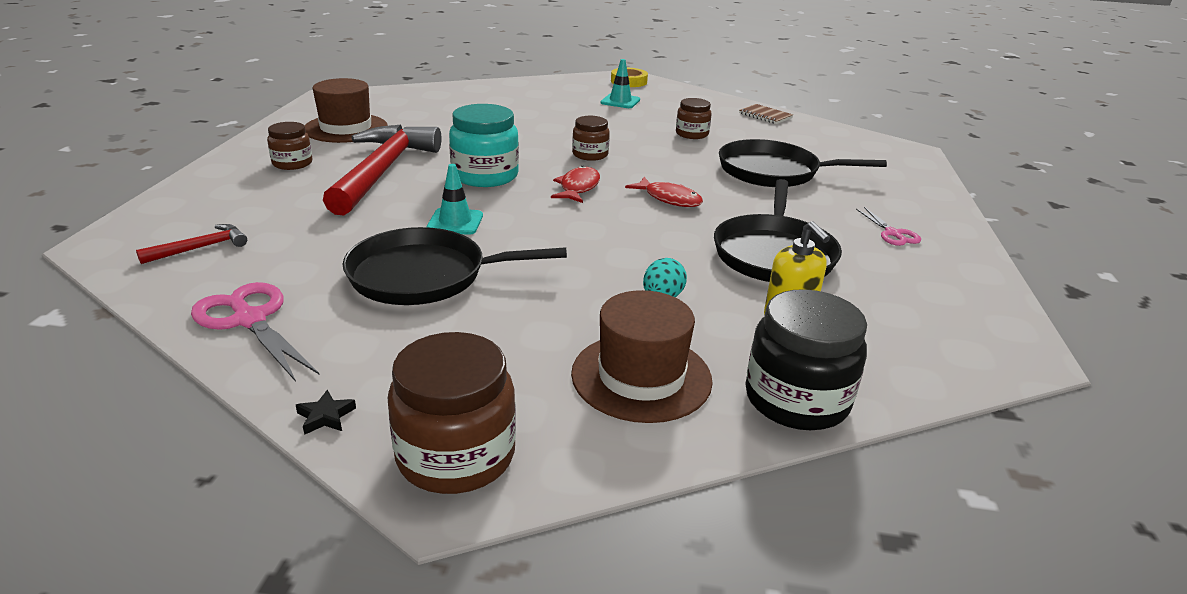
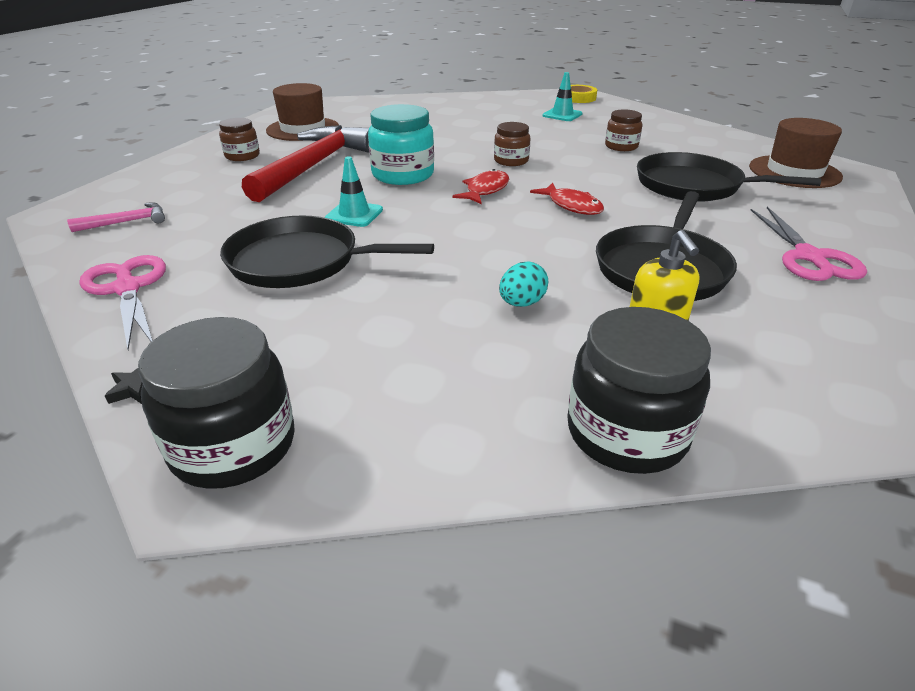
camera: 15 degrees right, 5 degrees up
(201, 248) = (127, 222): red hammer -> pink hammer
(456, 455) = (233, 446): brown jar -> black jar
(641, 377) = (462, 385): brown hat -> brown hat (794, 172)
(765, 115) = (705, 132): brown notebook -> none
(892, 233) = (809, 257): pink scissors -> pink scissors, size x1.74

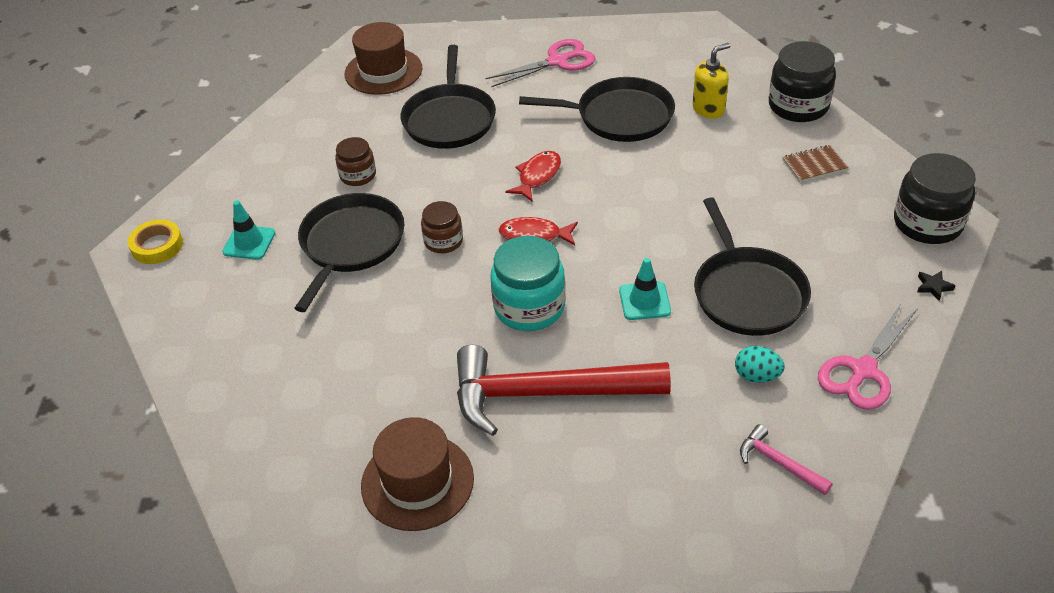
camera: 110 degrees left, 10 degrees up
(242, 156) = (553, 485): brown jar -> none
(458, 386) = (814, 165): none -> brown notebook
(521, 303) = (713, 164): turquoise egg -> turquoise egg (757, 376)
(534, 136) = (350, 244): none -> black pan

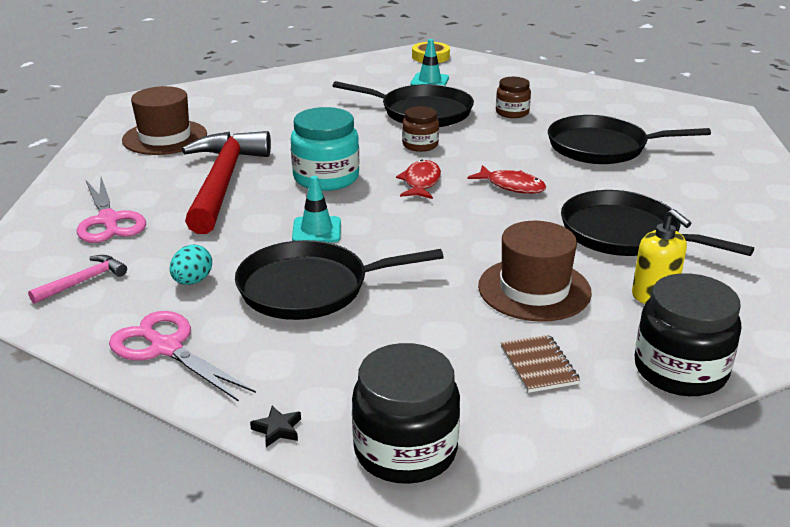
camera: 90 degrees right, 15 degrees down
(383, 71) = (676, 119): brown hat -> brown hat (534, 289)
(557, 61) = (728, 202): pink scissors -> pink scissors (108, 220)
(619, 116) = (625, 234): black pan -> black pan turned 120 degrees clockwise

